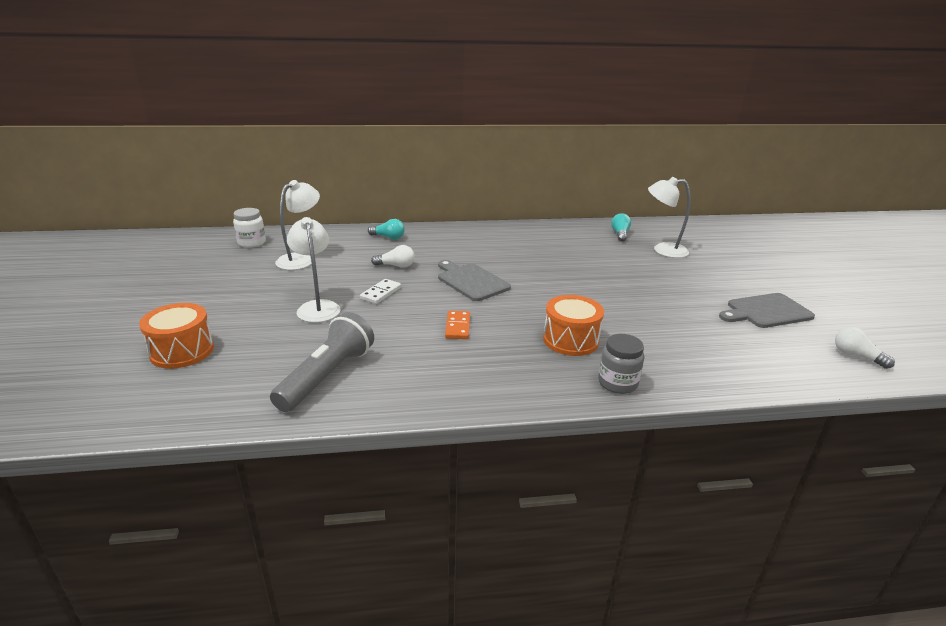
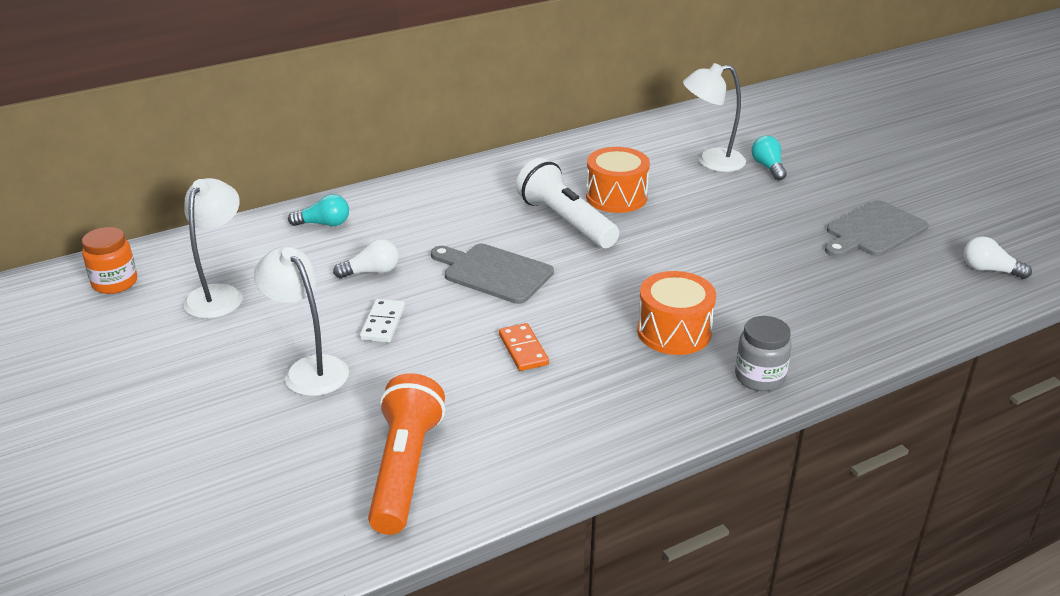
camera: 20 degrees left, 5 degrees up
(182, 351) = (168, 491): orange drum -> orange drum (616, 197)
(252, 243) = (115, 283): white jar -> orange jar
(327, 376) = (405, 469): grey flashlight -> orange flashlight
(538, 263) = (565, 221): none -> white flashlight
(620, 234) = (643, 146): turquoise light bulb -> turquoise light bulb (768, 167)

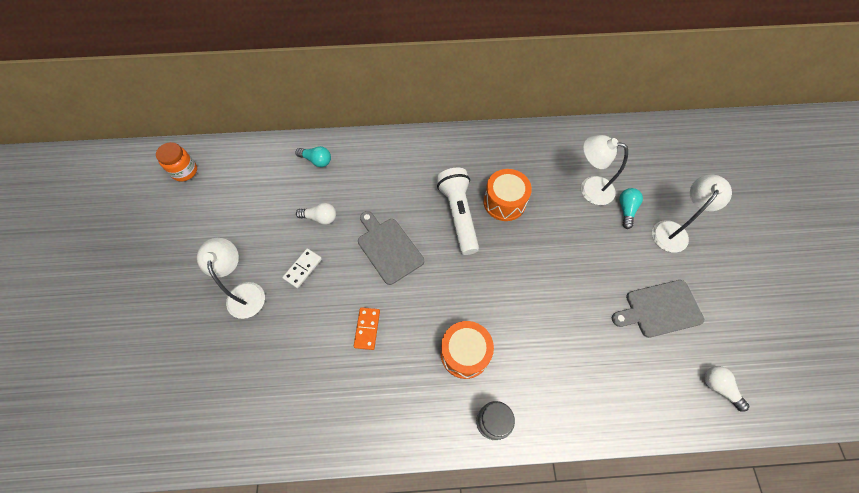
camera: 25 degrees right, 30 degrees up
(219, 294) = (231, 204): white lamp -> white lamp (673, 230)
(405, 469) = (251, 402): orange flashlight -> none

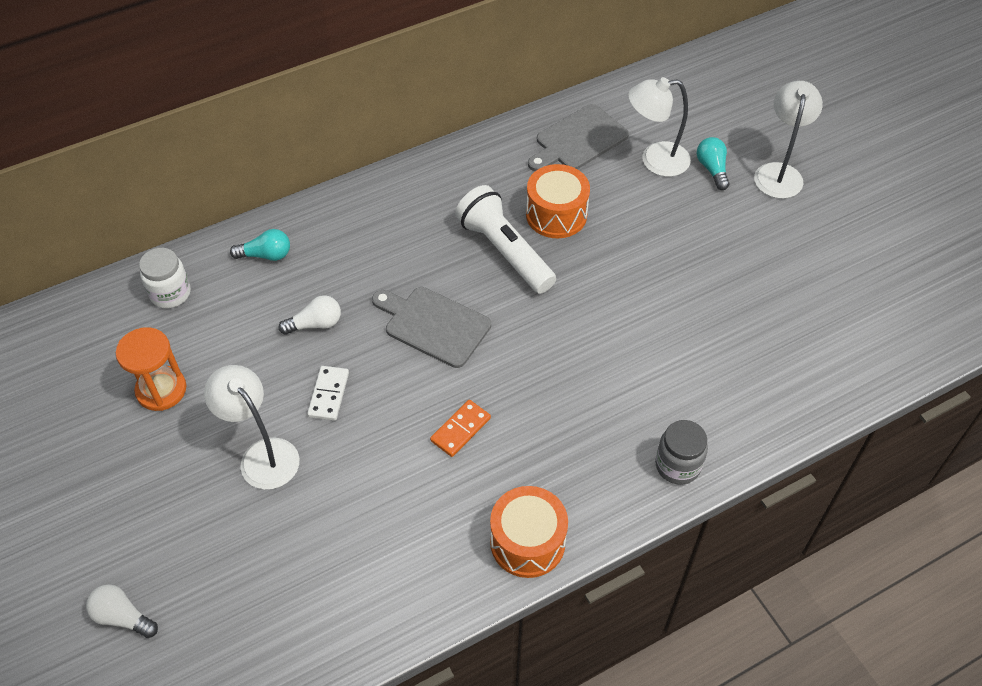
camera: 25 degrees left, 10 degrees down
(185, 171) = (69, 339): orange jar -> none
(214, 224) = (161, 390): none -> orange hourglass
(252, 164) = (170, 293): none -> white jar
(367, 329) = (460, 429): orange domino -> orange domino turned 60 degrees clockwise
(465, 353) = (602, 406): orange drum -> orange drum (527, 542)
(660, 309) = (807, 265): grey cutting board -> grey cutting board (578, 140)
(719, 387) = (912, 321): white light bulb -> white light bulb (122, 617)

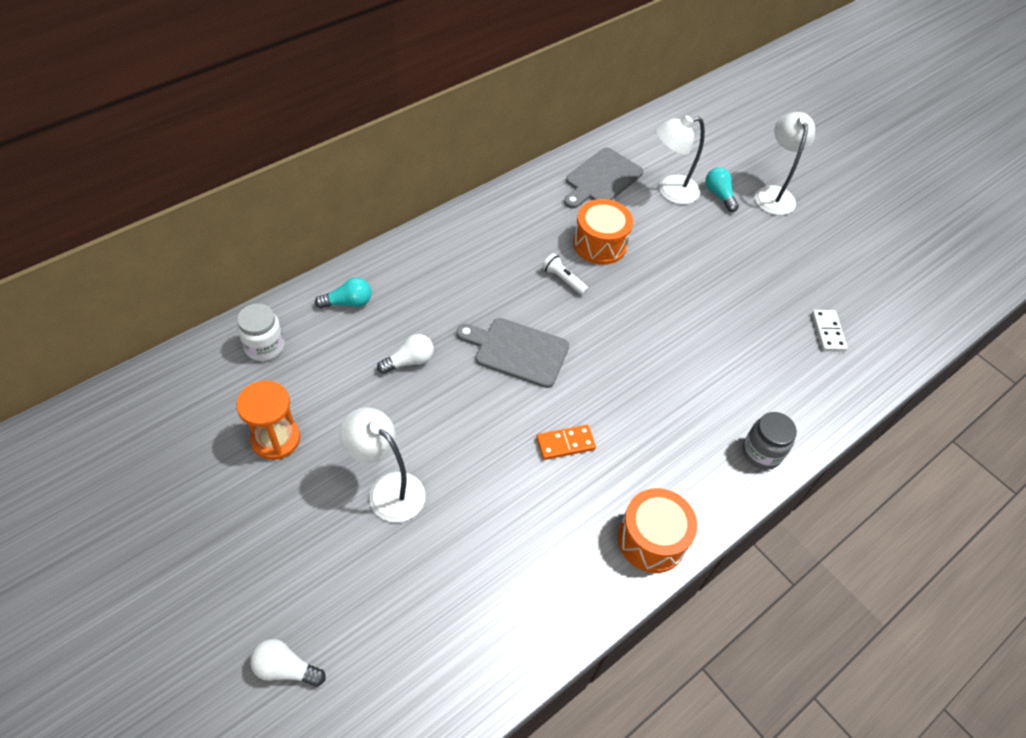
camera: 15 degrees left, 0 degrees up
(329, 394) = (437, 425): white domino -> white domino (828, 332)
(460, 429) = (565, 443): orange domino -> orange domino turned 45 degrees clockwise
(504, 251) = (563, 279): white flashlight -> white flashlight, size x0.47

